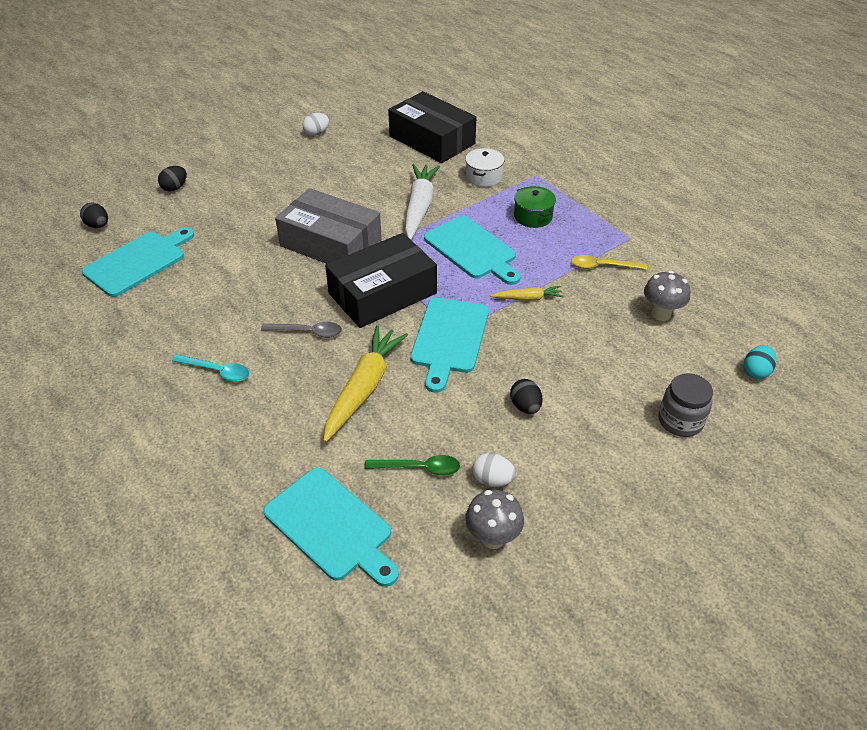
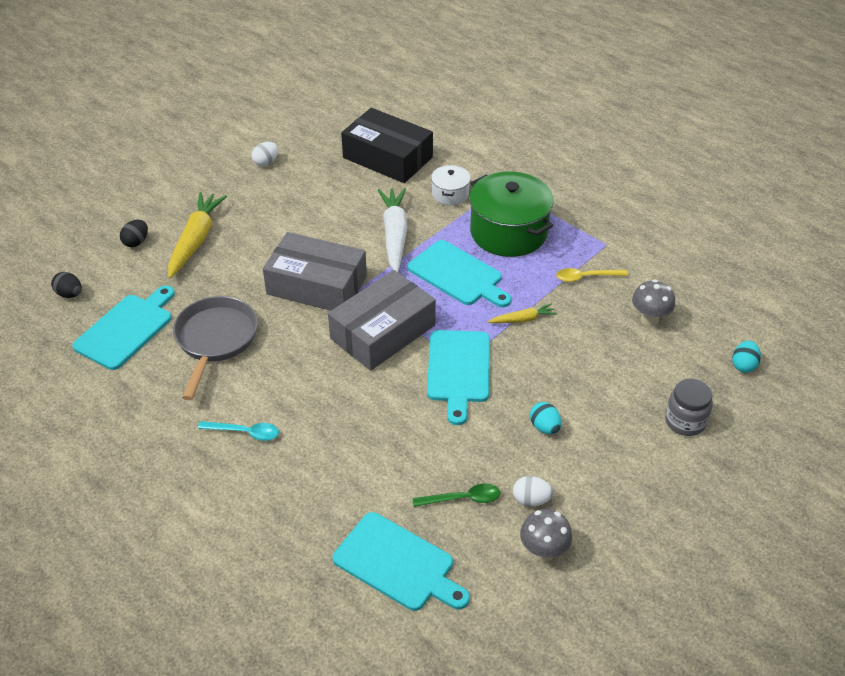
camera: 10 degrees left, 0 degrees up
(218, 281) = (215, 340): none -> grey pan
(308, 332) = (321, 381): grey spoon -> none
(364, 388) = (391, 430): yellow carrot -> yellow carrot (196, 240)
(382, 293) = (382, 332): black box -> grey box
(525, 406) = (544, 427): black egg -> turquoise egg
(533, 216) = (508, 232): green pot -> green pot, size x2.02

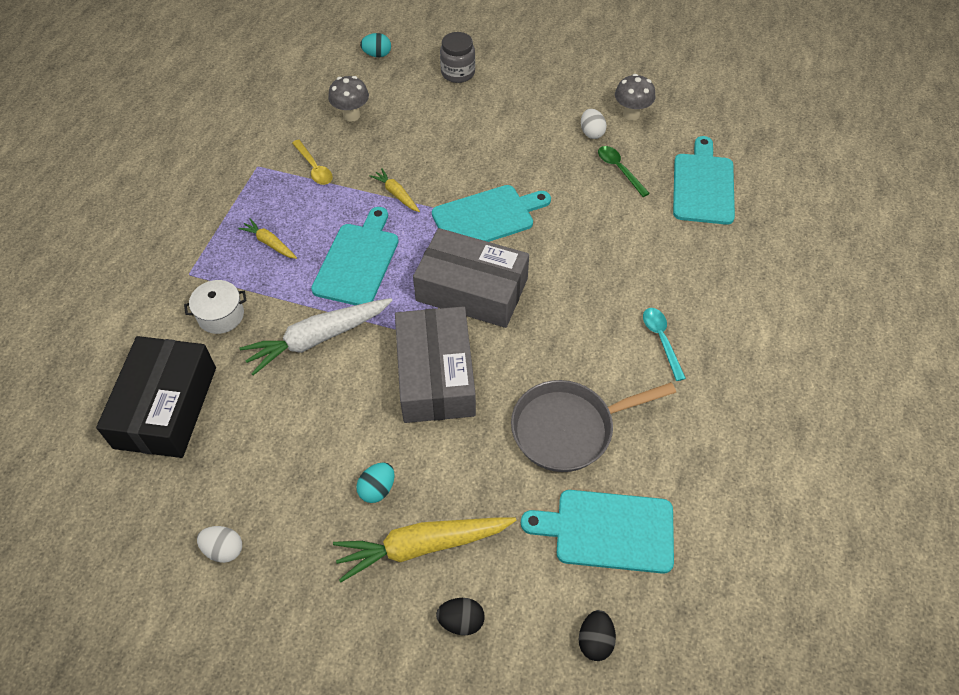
camera: 115 degrees left, 10 degrees up
(508, 232) = (270, 243): green pot -> yellow carrot
(544, 427) = (515, 145): turquoise egg -> turquoise egg (377, 489)

